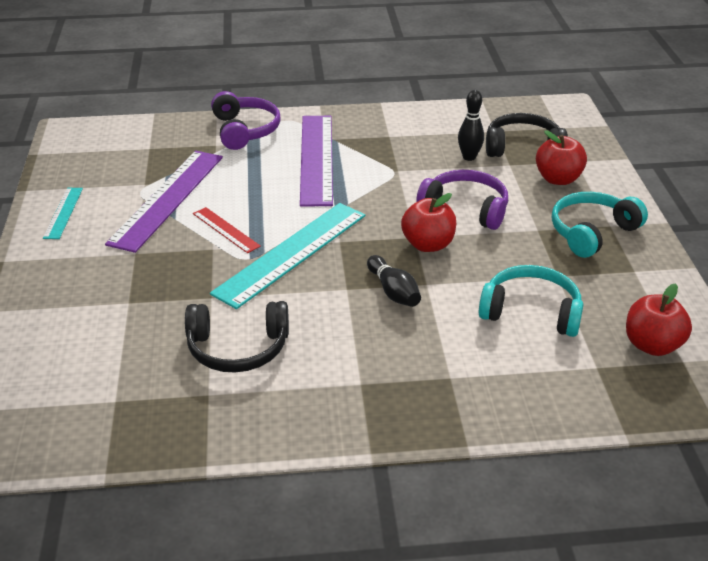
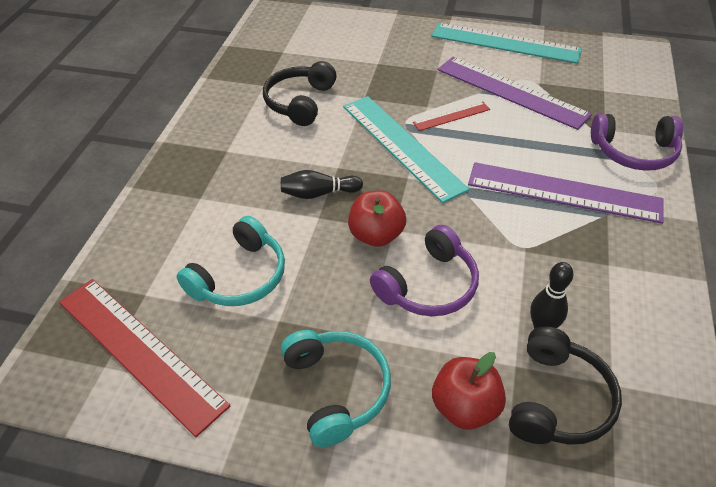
camera: 110 degrees right, 10 degrees up
(63, 213) = (505, 43): turquoise ruler -> turquoise ruler, size x2.06
(652, 345) = (139, 351): red apple -> red ruler

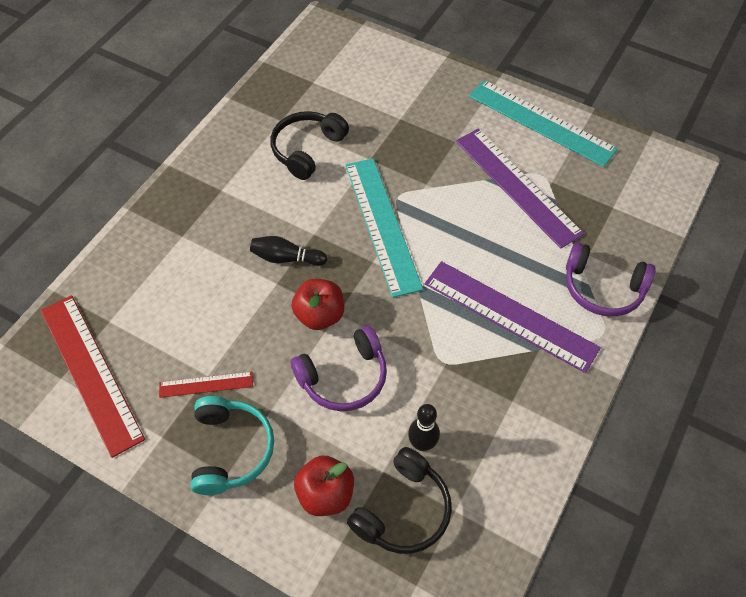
camera: 15 degrees right, 10 degrees up
(240, 277) = (190, 325): turquoise headphones -> none
(451, 116) = (444, 201): red ruler -> red ruler (206, 384)

